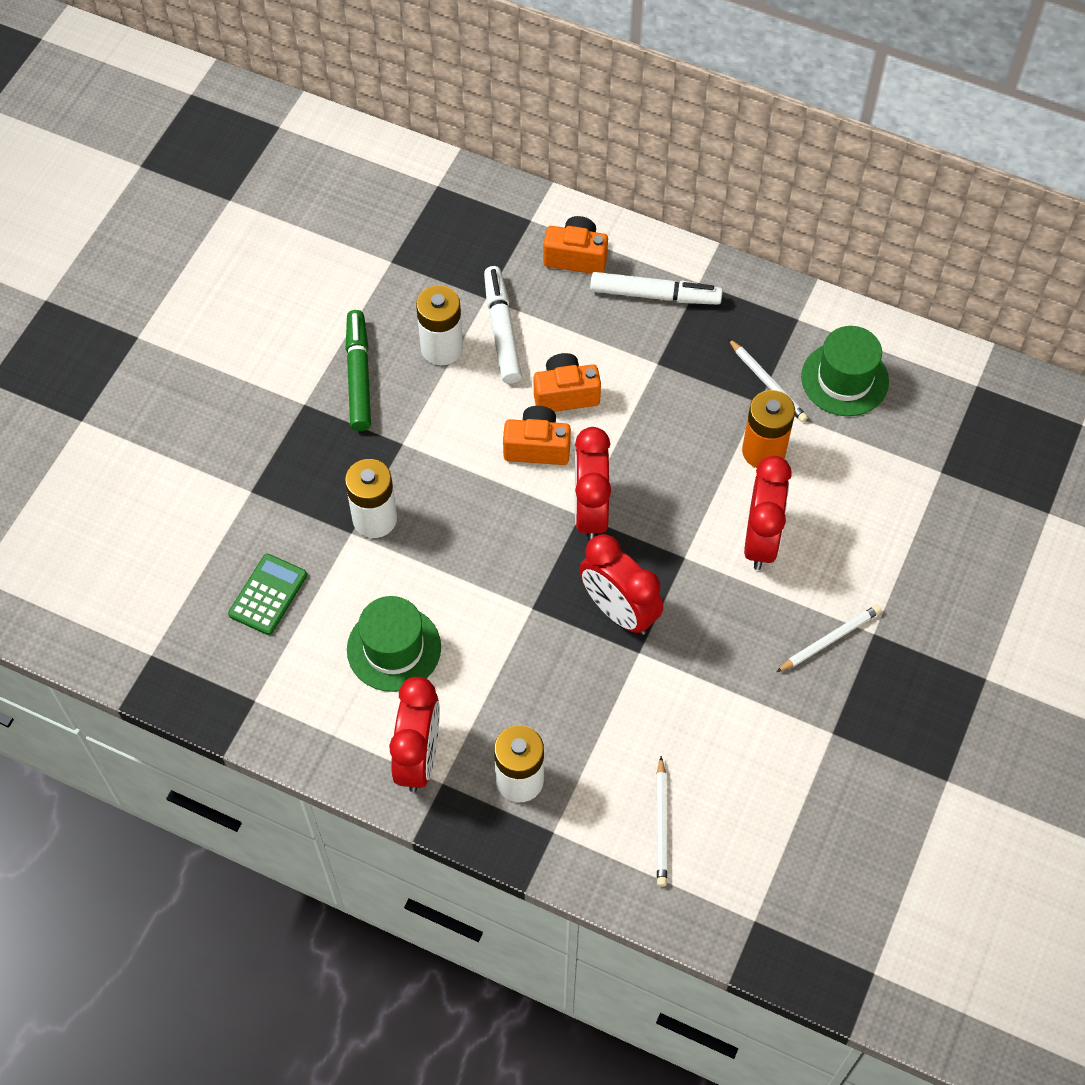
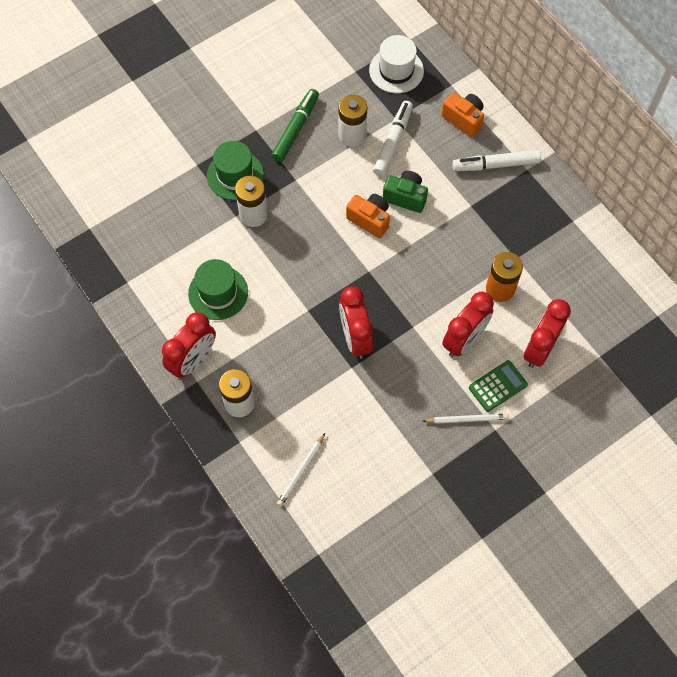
camera: 30 degrees right, 5 degrees up
(268, 595) = (170, 227): green calculator -> green calculator (498, 386)
(446, 235) = (396, 70): none -> white hat
(565, 394) = (405, 197): orange camera -> green camera
(590, 511) = (376, 272): red clock -> red clock (540, 348)
(655, 295) = (495, 164): white marker -> white marker turned 135 degrees clockwise
(767, 383) = (529, 249): white pencil -> none
(844, 379) = (577, 271): green hat -> green hat (235, 175)

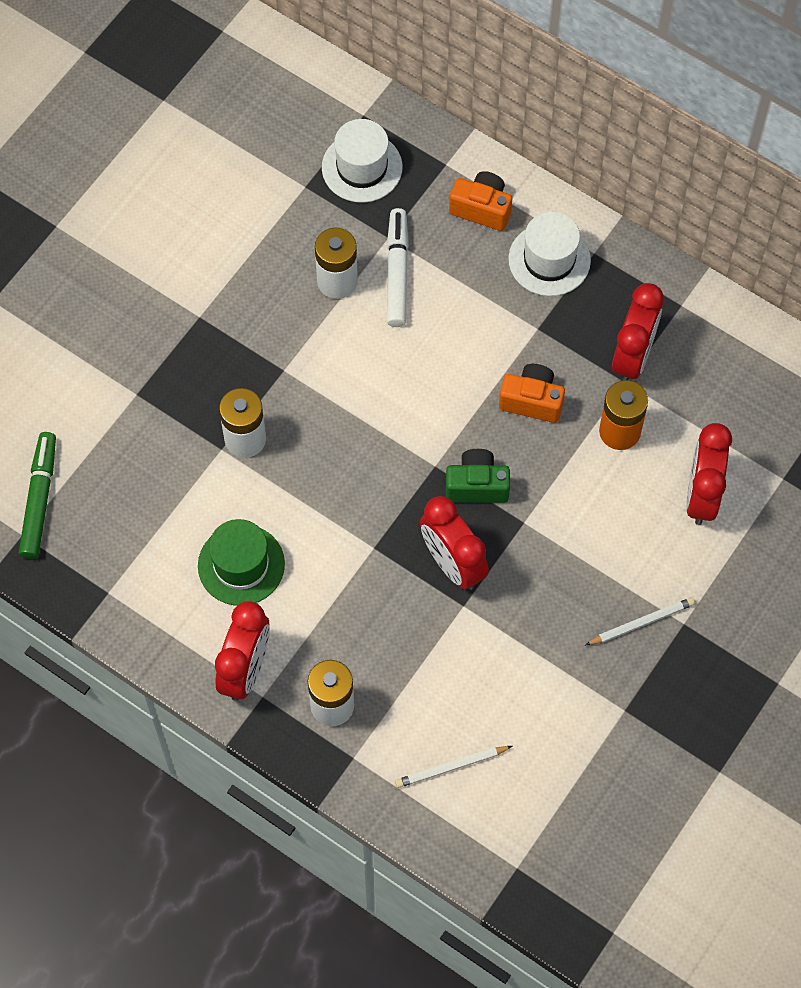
camera: 20 degrees left, 0 degrees up
(235, 175) = (197, 391): green hat -> none
(296, 129) = (255, 297): green marker -> green marker (40, 499)
(301, 471) = (451, 767): white pencil -> white pencil turned 60 degrees clockwise
(370, 219) = (408, 393): orange camera -> orange camera (532, 401)
(405, 197) = (444, 345): green camera -> green camera (477, 485)
(464, 340) = (598, 517): red clock -> red clock (633, 357)
(495, 164) = (549, 260): white marker -> white hat
(498, 386) = (665, 564): green calculator -> none

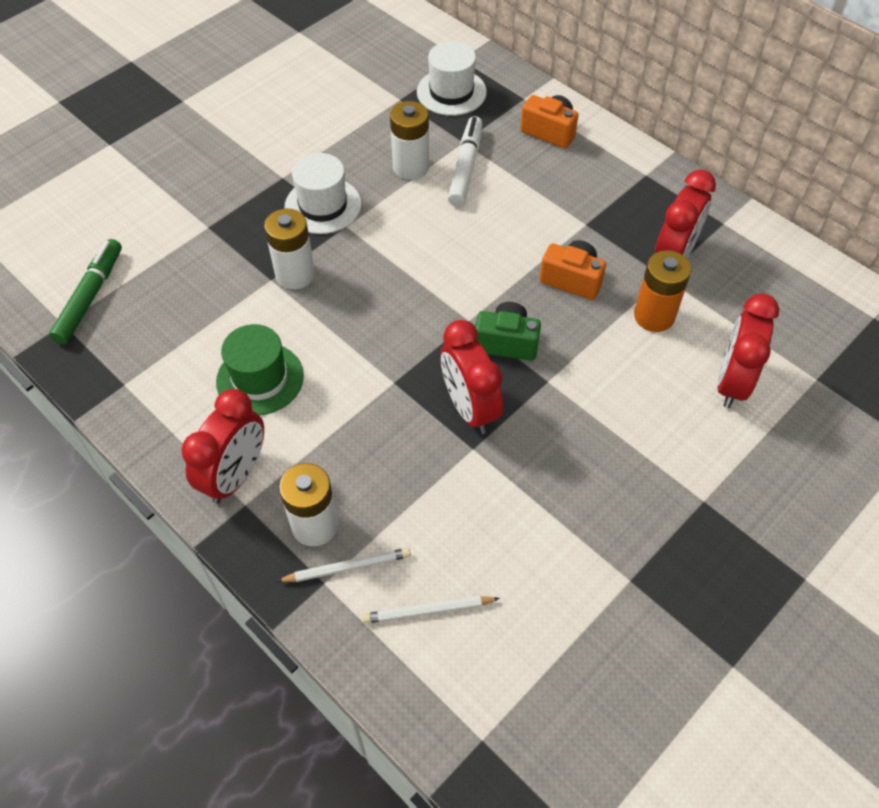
camera: 10 degrees right, 10 degrees down
(549, 260) = (604, 174): white hat -> white hat (323, 205)
(641, 623) = (658, 493): white pencil -> white pencil (347, 567)

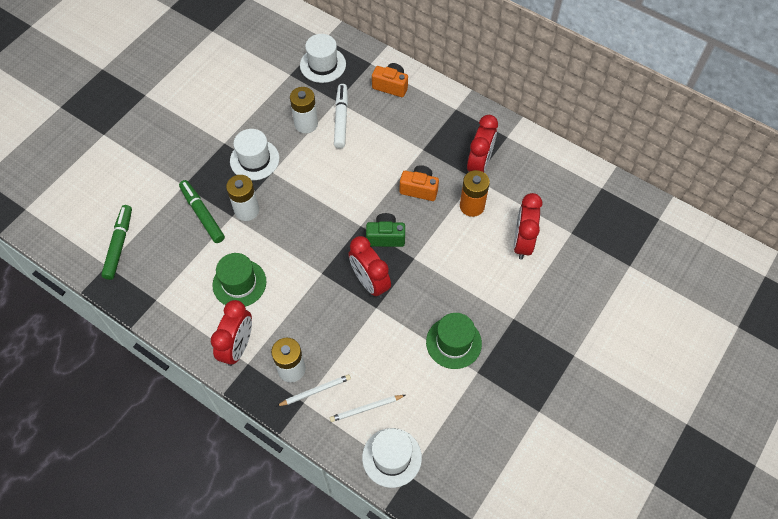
camera: 10 degrees left, 5 degrees up
(226, 271) = (202, 214): none -> green marker
(458, 703) = (392, 457): none -> white hat
(595, 524) = (453, 342): none -> green hat

